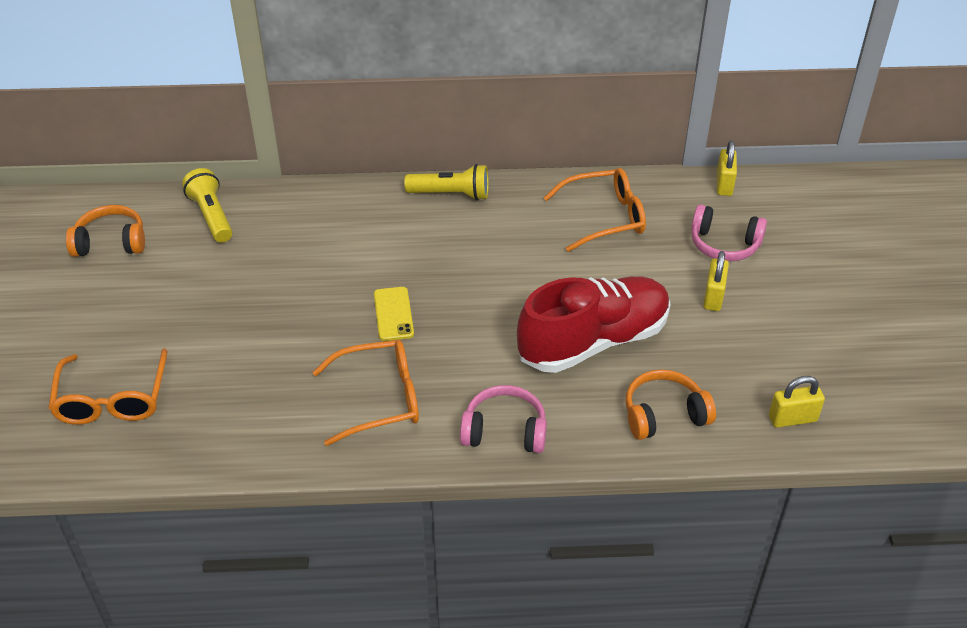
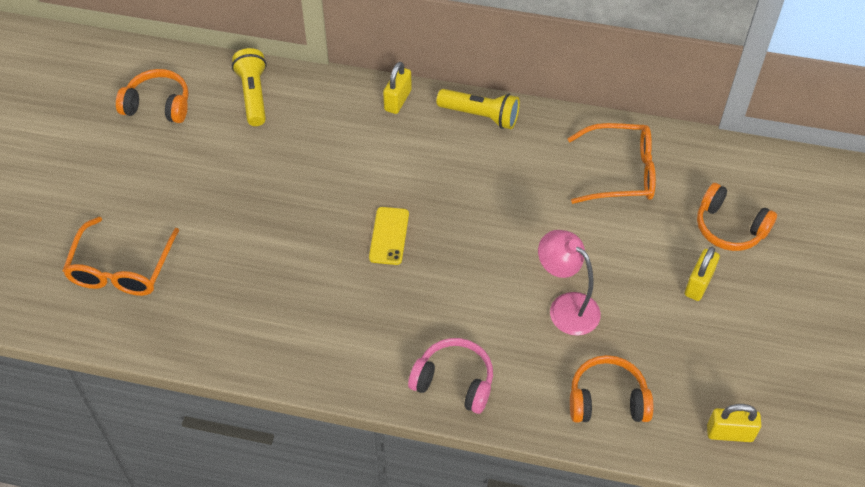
camera: 15 degrees right, 10 degrees up
(380, 399) = (352, 322): orange glasses -> none
(593, 341) = (566, 307): red shoe -> pink lamp
(724, 184) = (753, 159): yellow padlock -> yellow padlock (398, 100)
(724, 244) = (729, 228): pink headphones -> orange headphones

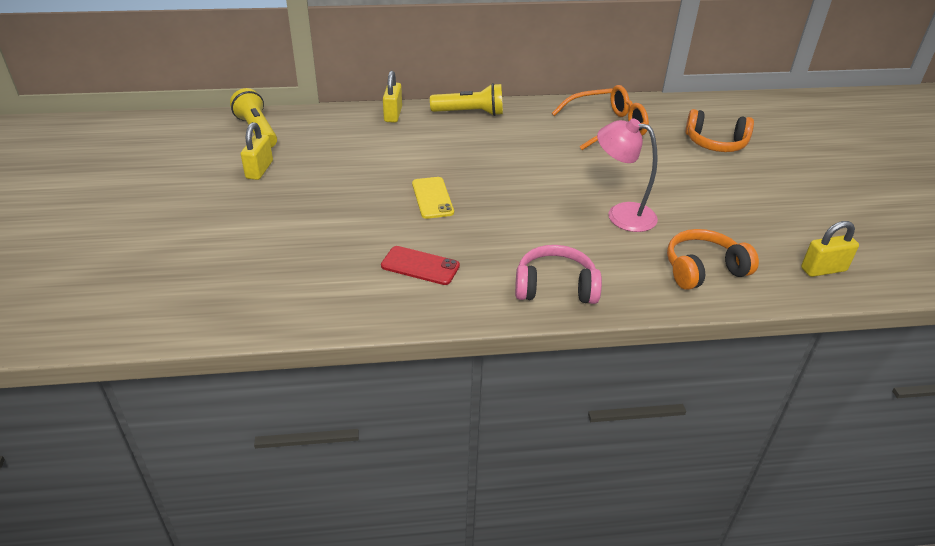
camera: 20 degrees left, 15 degrees down
(121, 270) = (162, 272): orange glasses -> none
(158, 105) = (163, 150): orange headphones -> none
(342, 322) = (420, 266): none -> red phone
(698, 284) = (719, 179): yellow padlock -> yellow padlock (259, 170)

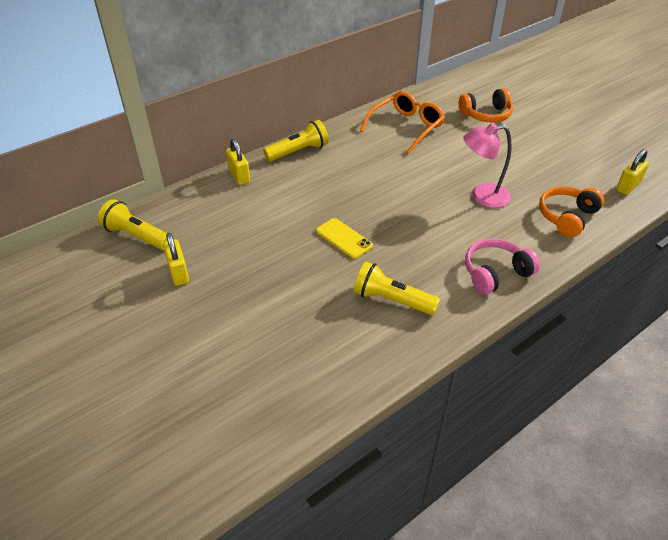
camera: 30 degrees left, 5 degrees up
(420, 266) = (392, 300): red phone -> yellow flashlight

